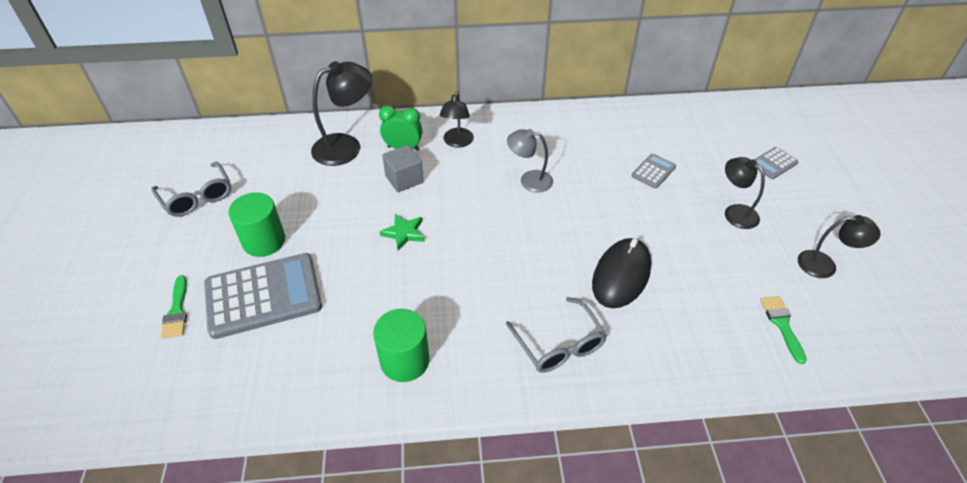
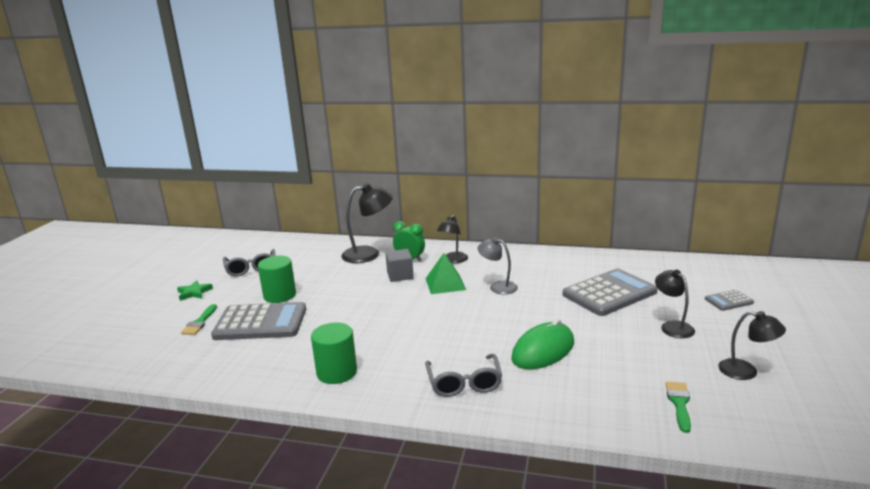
camera: 20 degrees right, 25 degrees down
(404, 233) = (381, 304): green star -> green star (194, 292)
(466, 185) = (445, 284): none -> green pyramid
(621, 275) = (543, 350): black mouse -> green mouse
(653, 171) = (609, 293): grey calculator -> grey calculator, size x2.16

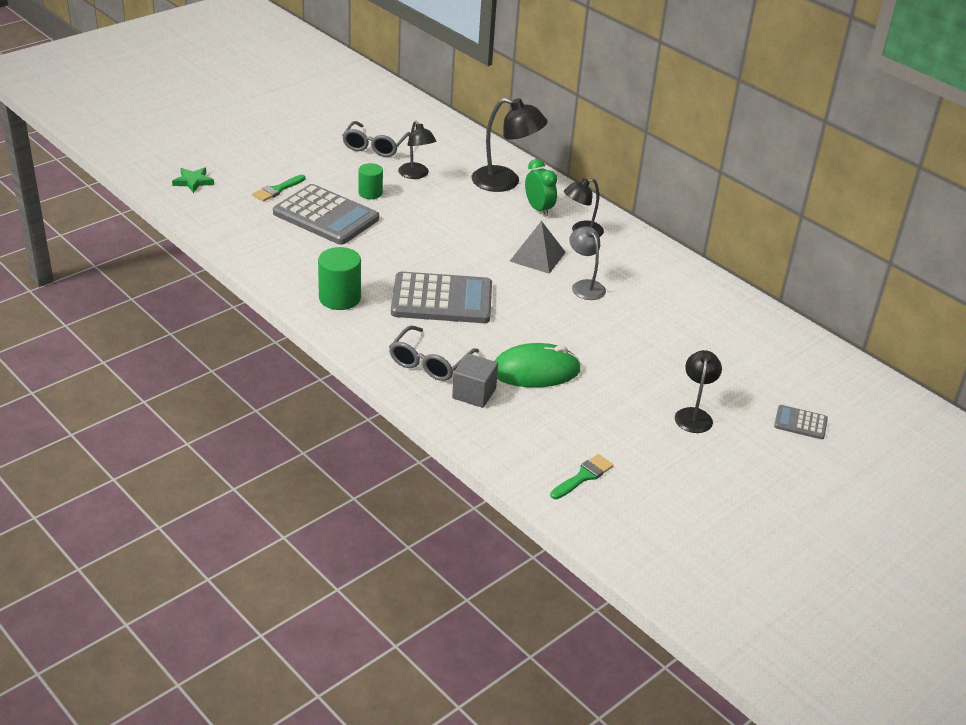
camera: 30 degrees right, 15 degrees up
(194, 292) = (300, 152): green star -> green star (193, 181)
(280, 295) = (370, 193): green cylinder -> green cylinder, size x0.65
(400, 275) = (505, 224): grey cube -> grey cube (474, 393)
(445, 284) = (537, 256): green pyramid -> grey pyramid
(609, 293) = (687, 350): grey calculator -> grey calculator (442, 299)
(746, 371) = (690, 488): black lamp -> black lamp (416, 175)

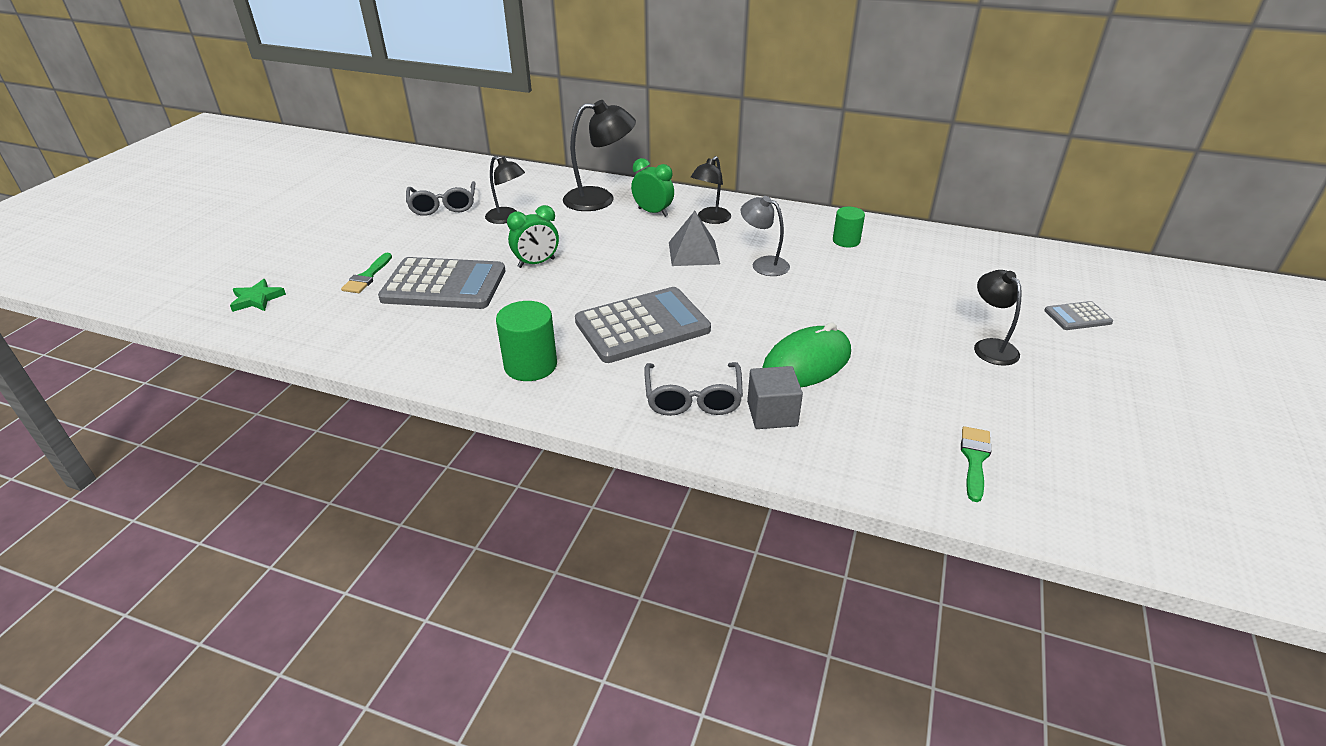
camera: 25 degrees left, 0 degrees up
(370, 193) = (474, 248): green cylinder -> green cylinder (846, 241)
(407, 222) = (536, 263): none -> green clock

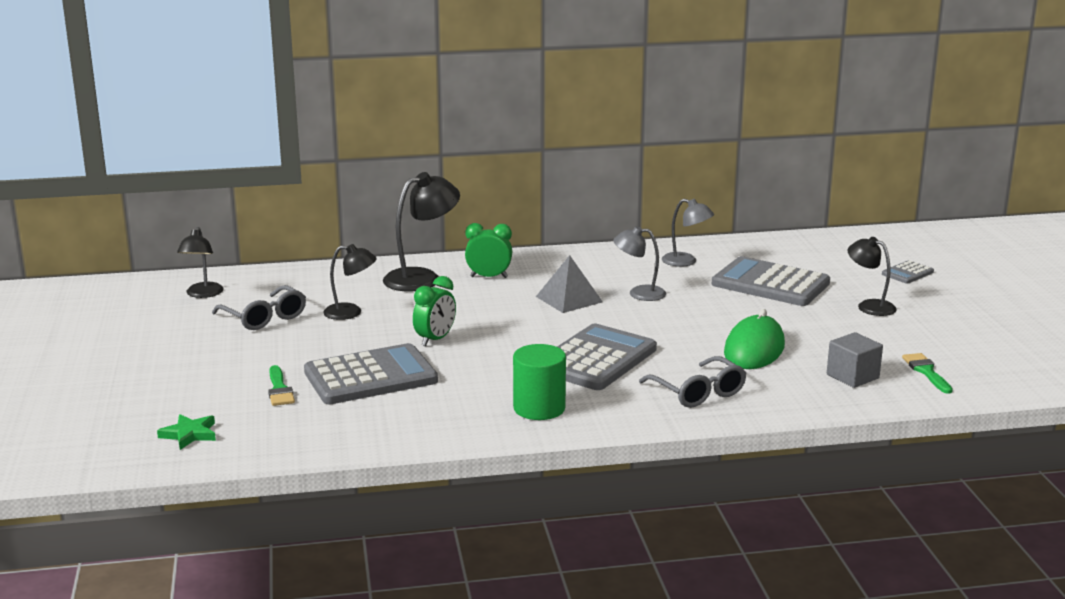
camera: 30 degrees left, 15 degrees down
(710, 219) = (549, 271): black lamp -> black lamp (202, 294)
(772, 414) = (767, 385): grey cube -> grey cube (852, 376)
(846, 241) = (686, 262): green cylinder -> grey lamp
(906, 288) = (770, 284): none -> grey calculator

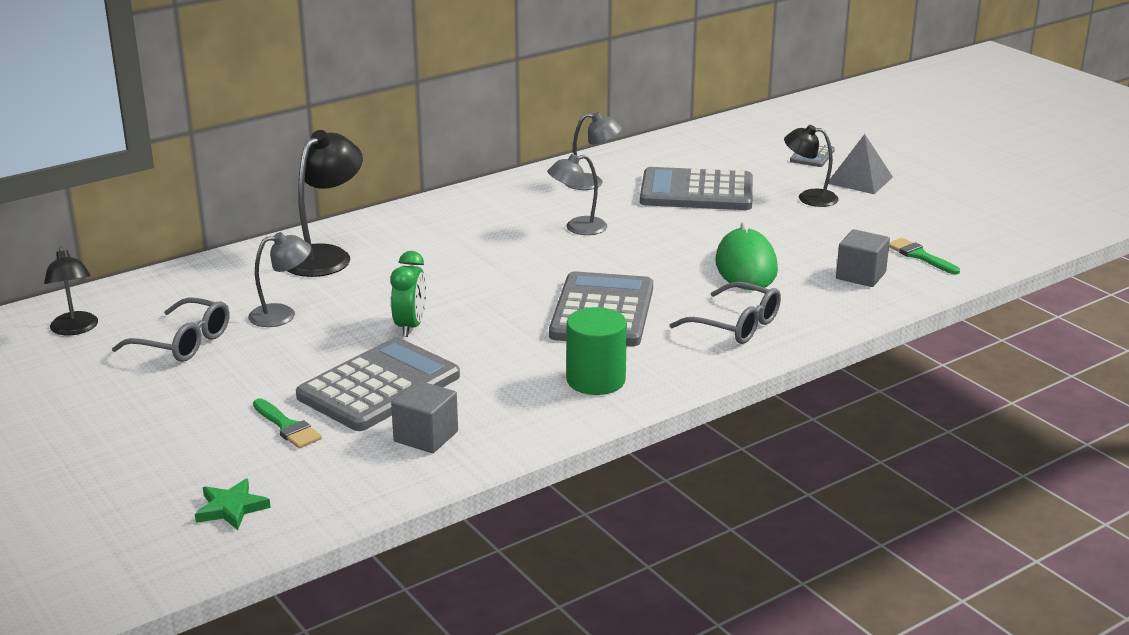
camera: 25 degrees left, 5 degrees up
(351, 312) = (282, 314): black lamp -> grey lamp
(370, 419) = (426, 436): none -> grey cube
(489, 277) = (400, 240): green clock -> none
(569, 299) = (511, 249): grey pyramid -> grey pyramid (860, 180)

